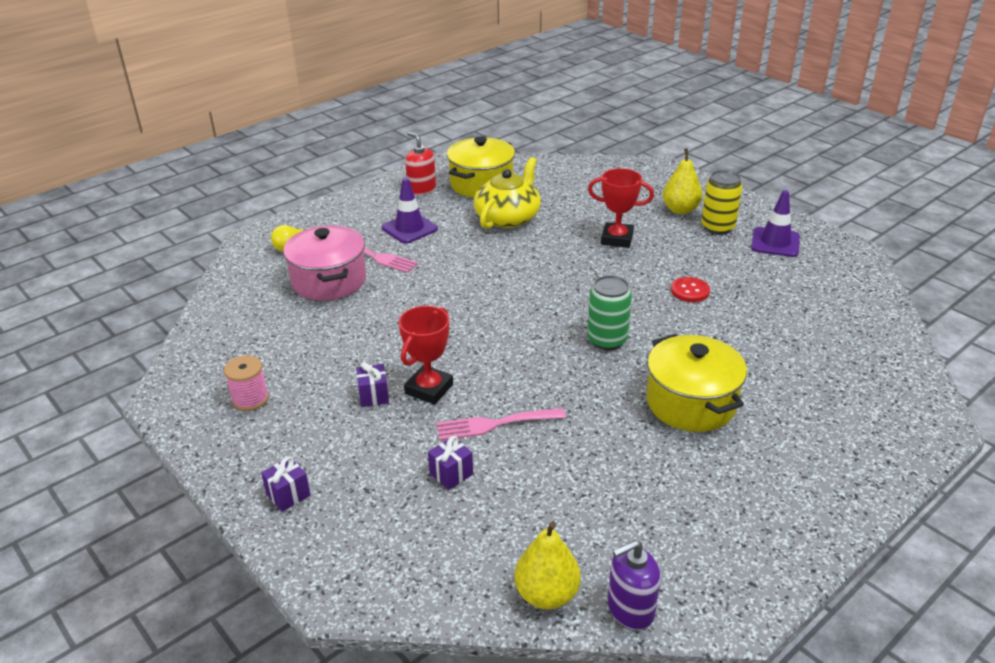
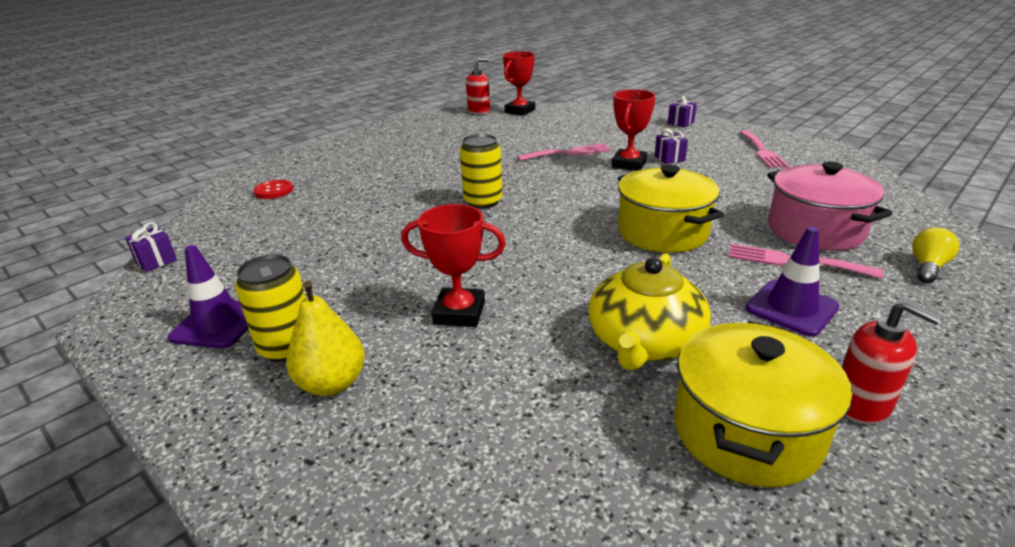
camera: 175 degrees right, 5 degrees down
(250, 399) = (762, 151): pink spool -> pink fork
(451, 474) = (587, 135): purple gift -> purple gift (156, 261)
(546, 594) = (520, 111): yellow pear -> red trophy
(607, 340) = (483, 201): green can -> yellow can
(630, 609) = (479, 111): purple soap dispenser -> red soap dispenser
(690, 291) = (382, 249): red button -> red button (273, 191)
(691, 403) = (420, 171): yellow pot -> yellow pot (662, 232)

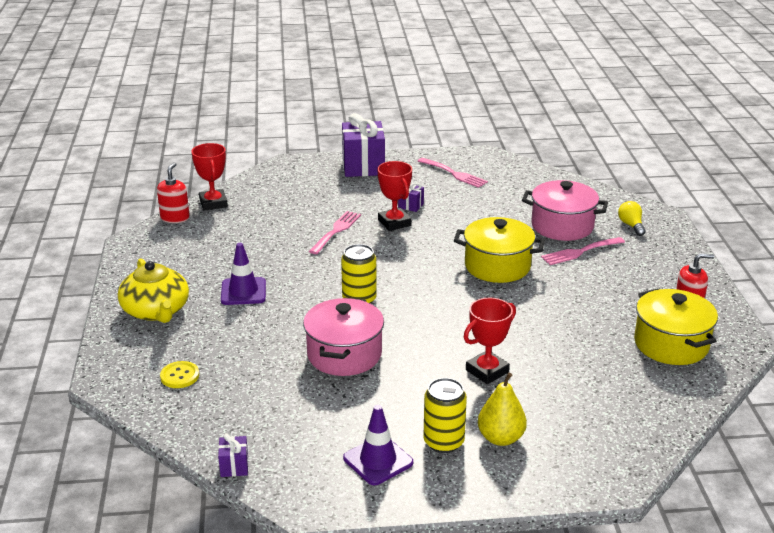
camera: 50 degrees left, 0 degrees up
(273, 191) = (180, 376): red button -> yellow button
(386, 232) = (344, 354): none -> pink pot
(644, 341) = (586, 332): yellow teapot -> yellow teapot (156, 311)
(680, 123) = (363, 166): purple gift -> purple gift, size x2.23
(791, 308) = (613, 279): purple traffic cone -> purple traffic cone (243, 291)

